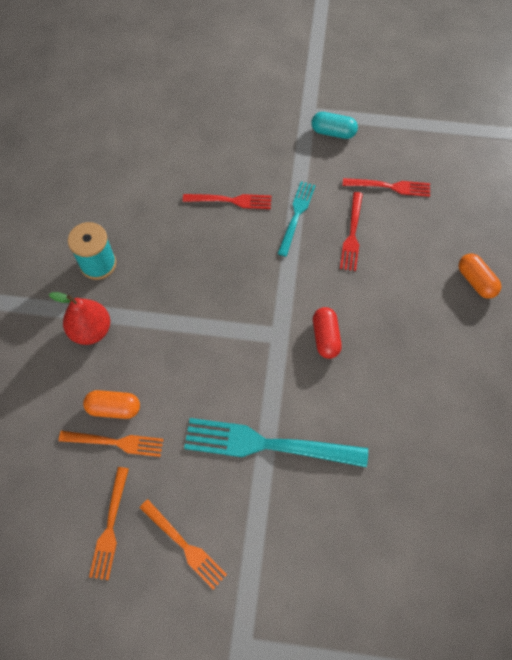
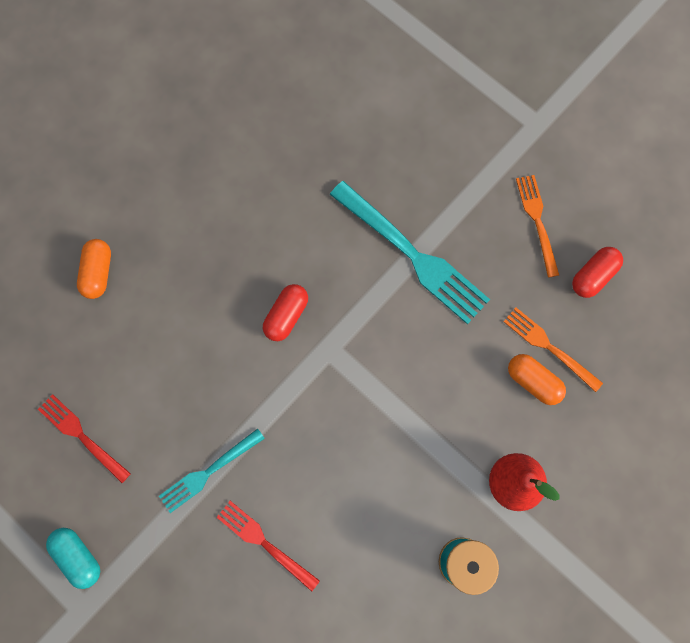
camera: 145 degrees left, 10 degrees up
(110, 527) = (593, 276): orange fork -> red capsule
(352, 235) = (170, 406): red fork -> none

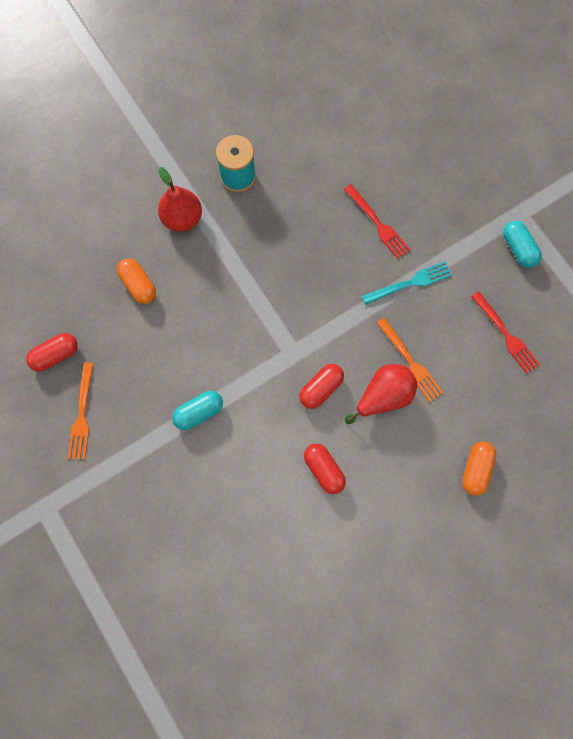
camera: 165 degrees left, 0 degrees up
(214, 325) = (383, 396): none -> red pear
(262, 231) = (324, 470): none -> red capsule
(413, 255) = (199, 412): turquoise fork -> turquoise capsule
(548, 347) = (115, 308): orange fork -> orange fork (410, 362)

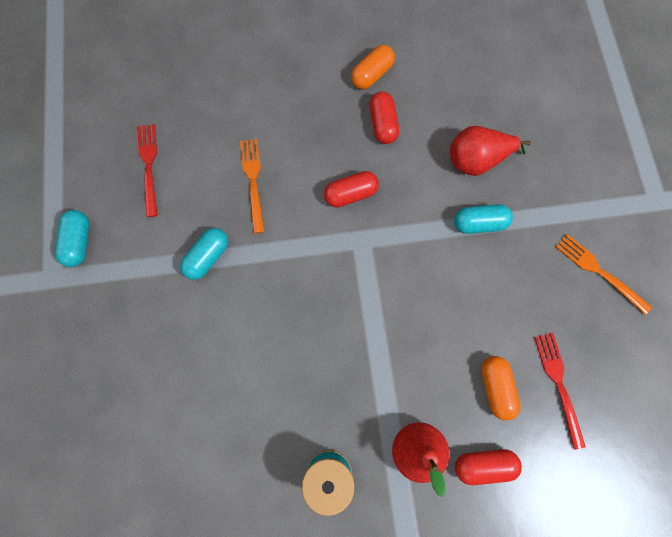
camera: 155 degrees left, 0 degrees up
(55, 355) = (611, 347): red capsule -> red capsule (483, 464)
(82, 415) = (598, 271): orange fork -> orange fork turned 75 degrees counterclockwise
(378, 224) = (203, 336): red fork -> red fork (558, 384)
(383, 396) = (295, 162): red pear -> red pear (476, 160)
(410, 283) = (207, 257): turquoise fork -> turquoise capsule
(476, 469) = (250, 69): orange capsule -> orange capsule (372, 75)

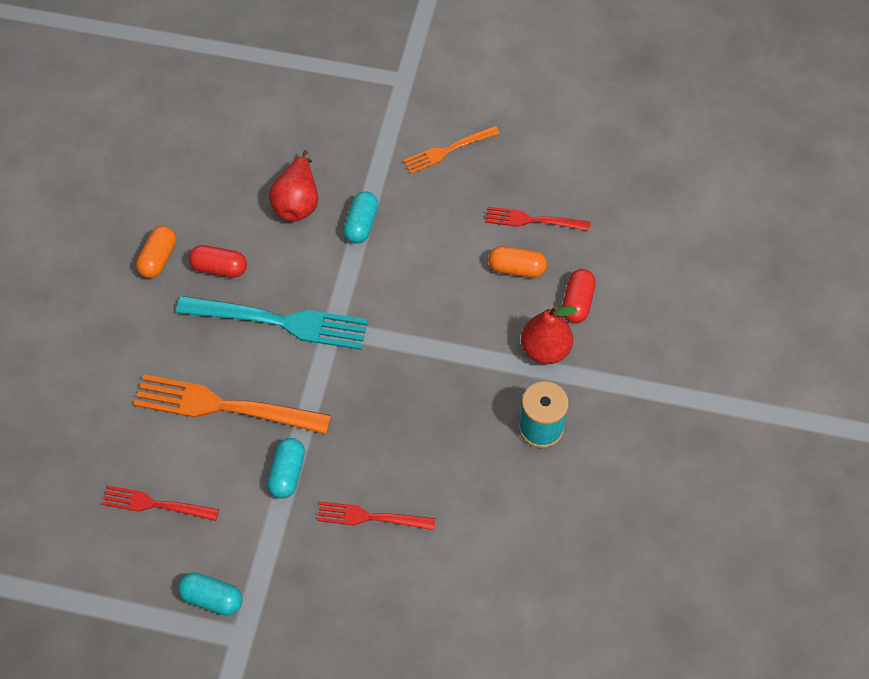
camera: 70 degrees left, 15 degrees down
(187, 344) = (370, 517): none -> red fork
(207, 257) = (287, 473): turquoise capsule -> turquoise capsule turned 45 degrees clockwise
(253, 181) = (223, 406): orange fork -> orange fork, size x1.75
(350, 194) = (281, 322): red capsule -> turquoise fork
(372, 75) = (158, 259): orange capsule -> orange capsule turned 45 degrees clockwise

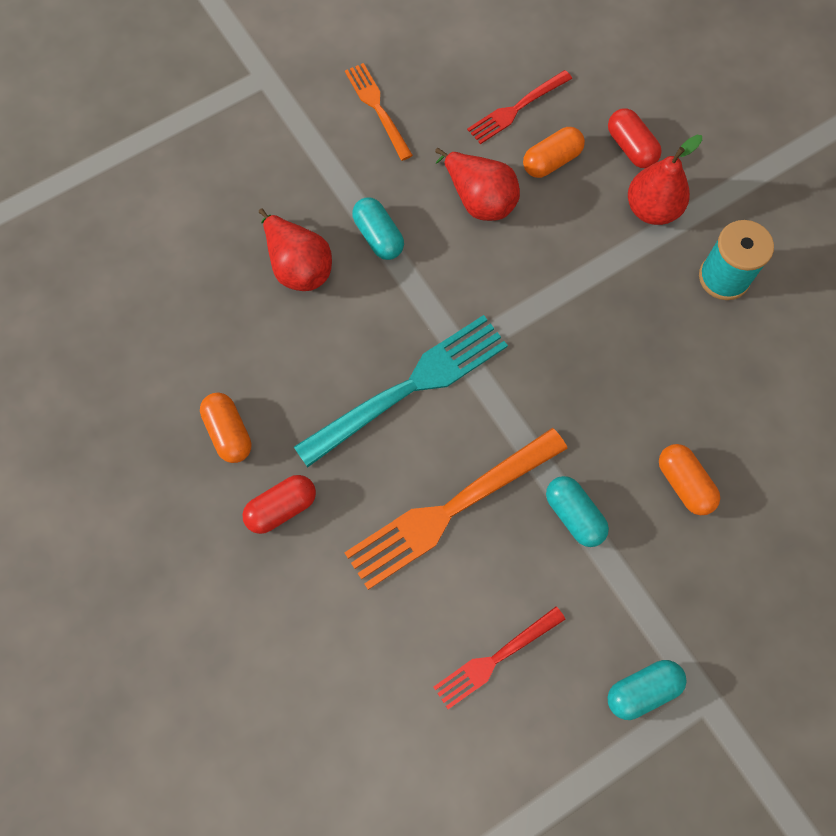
camera: 45 degrees left, 10 degrees up
(219, 268) = (297, 389): red capsule -> red capsule (281, 508)
(370, 517) = (684, 484): red fork -> orange capsule
(445, 254) = (479, 199): none -> red pear
(447, 150) = (377, 108): orange fork -> orange fork turned 135 degrees clockwise

